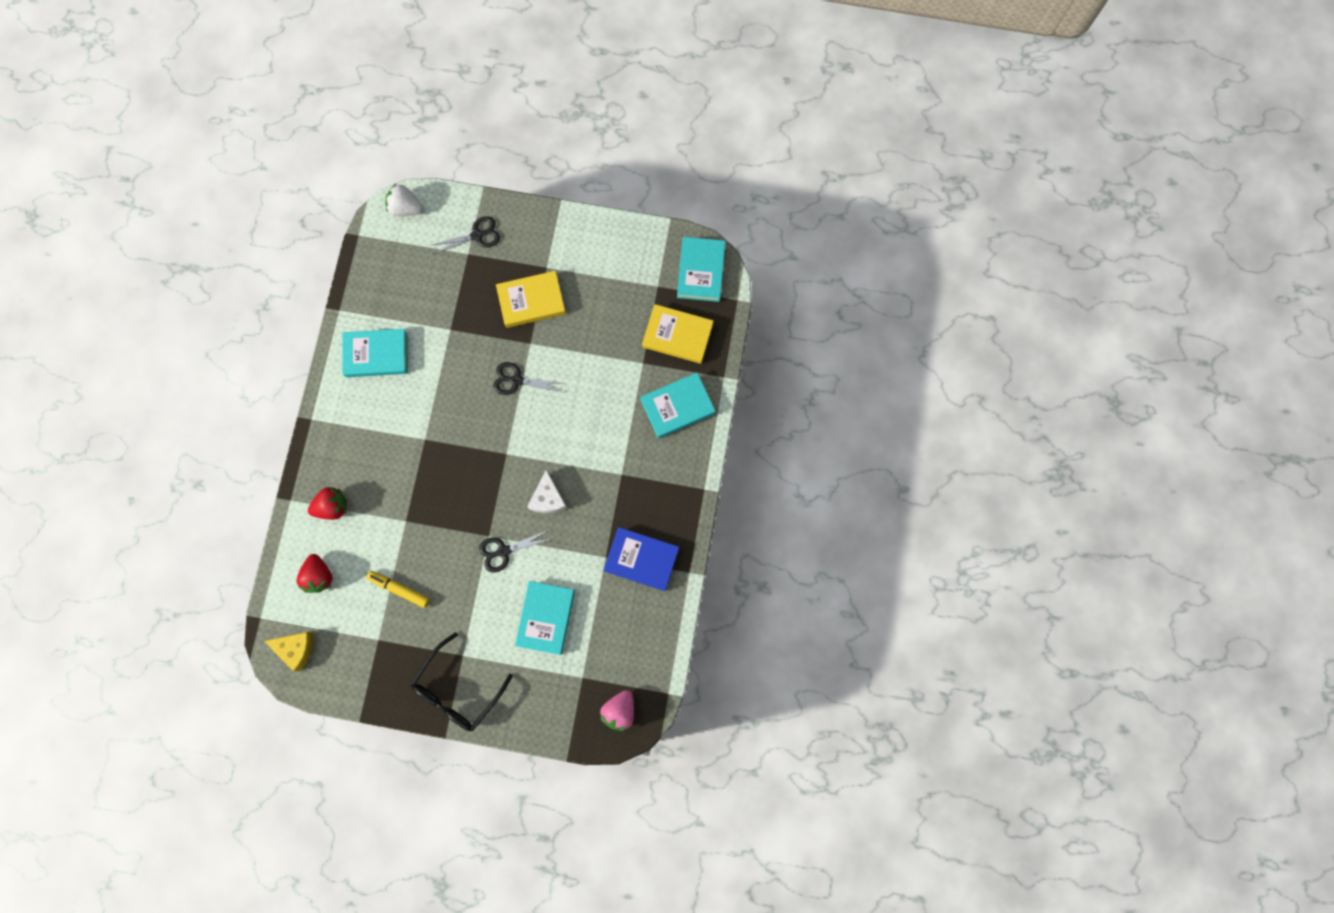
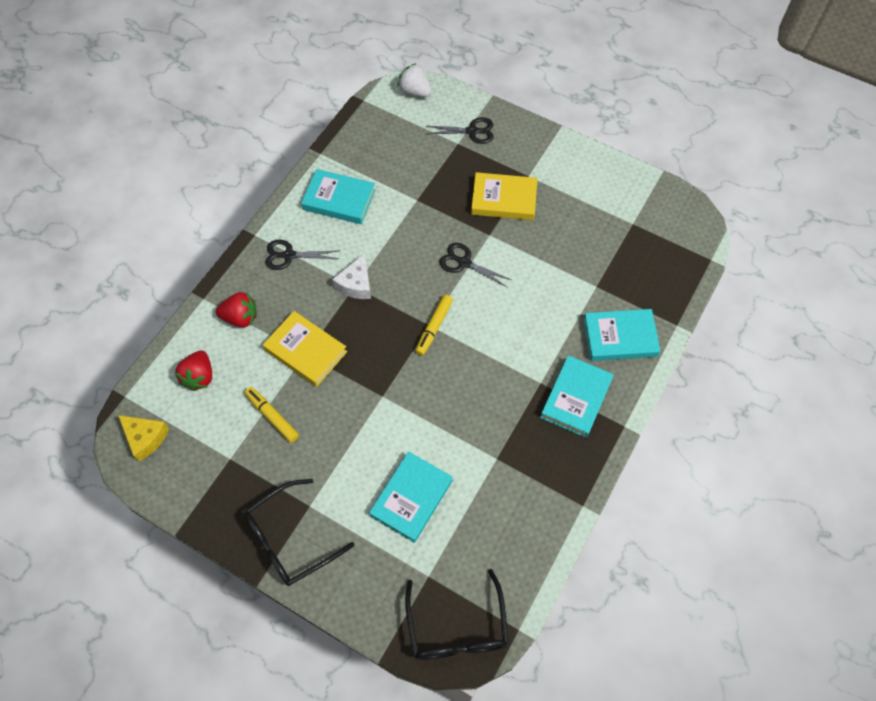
camera: 20 degrees right, 15 degrees down
(504, 551) = (392, 416): black scissors -> black scissors (289, 255)
(511, 455) = (434, 327): none -> yellow marker
(548, 498) = (456, 380): white cheese -> white cheese (356, 284)
(619, 710) = (457, 628): pink strawberry -> black glasses
(641, 559) = (534, 474): blue book -> none
(677, 335) = (639, 273): yellow book -> yellow book (305, 351)
(701, 271) = (681, 223): turquoise book -> turquoise book (576, 398)

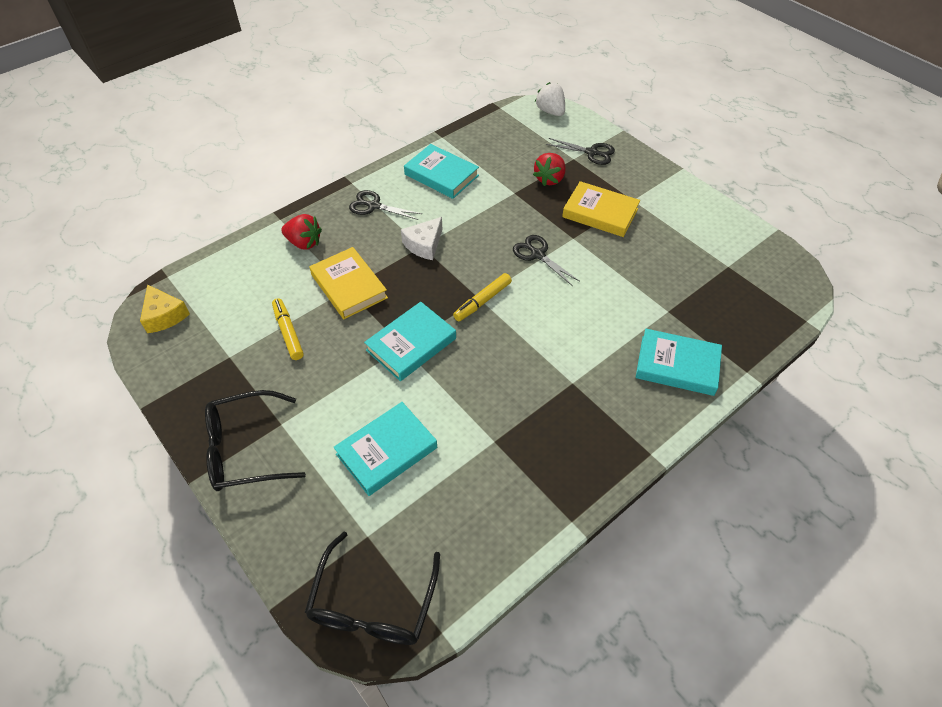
camera: 20 degrees right, 10 degrees down
(199, 377) = (241, 280): red strawberry -> red strawberry (549, 179)
(576, 398) = (606, 409): turquoise book -> turquoise book (411, 344)

